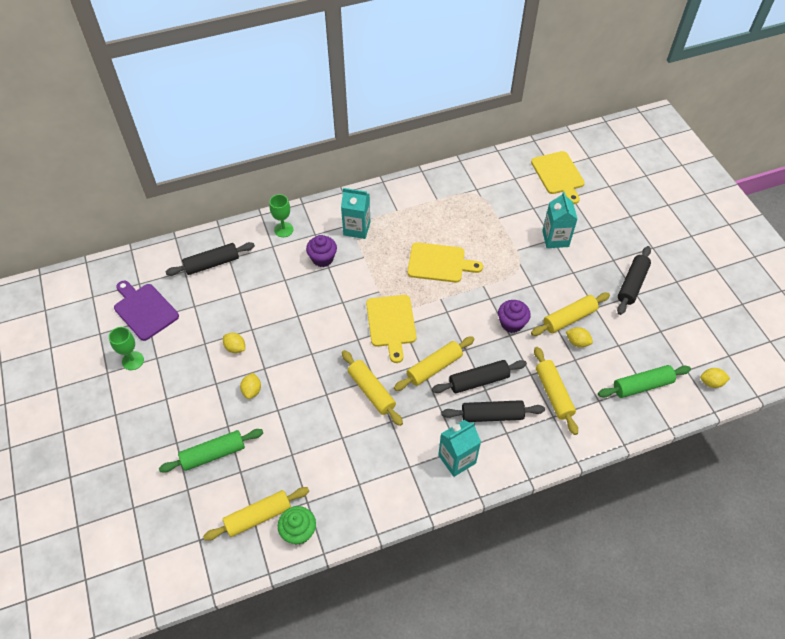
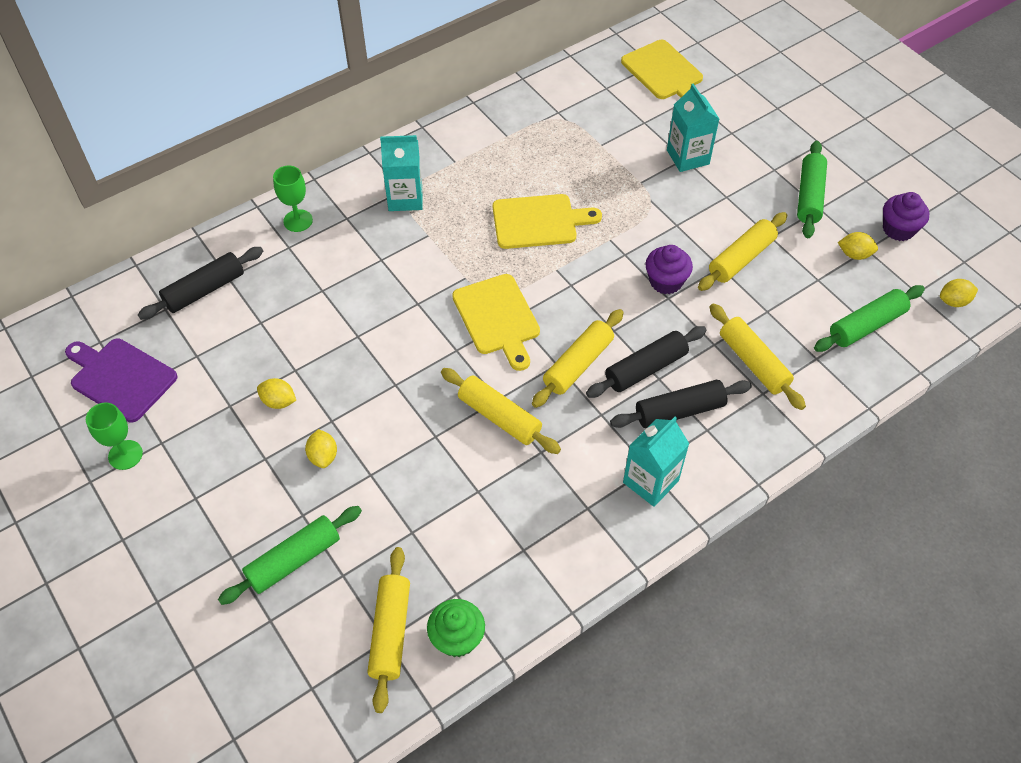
camera: 15 degrees left, 0 degrees up
(258, 516) = (390, 632): yellow rolling pin -> yellow rolling pin turned 45 degrees counterclockwise
(322, 258) = (369, 249): purple cupcake -> purple cupcake (898, 229)
(577, 342) = (762, 287): yellow lemon -> yellow lemon (854, 254)
(632, 284) = (809, 196): black rolling pin -> green rolling pin

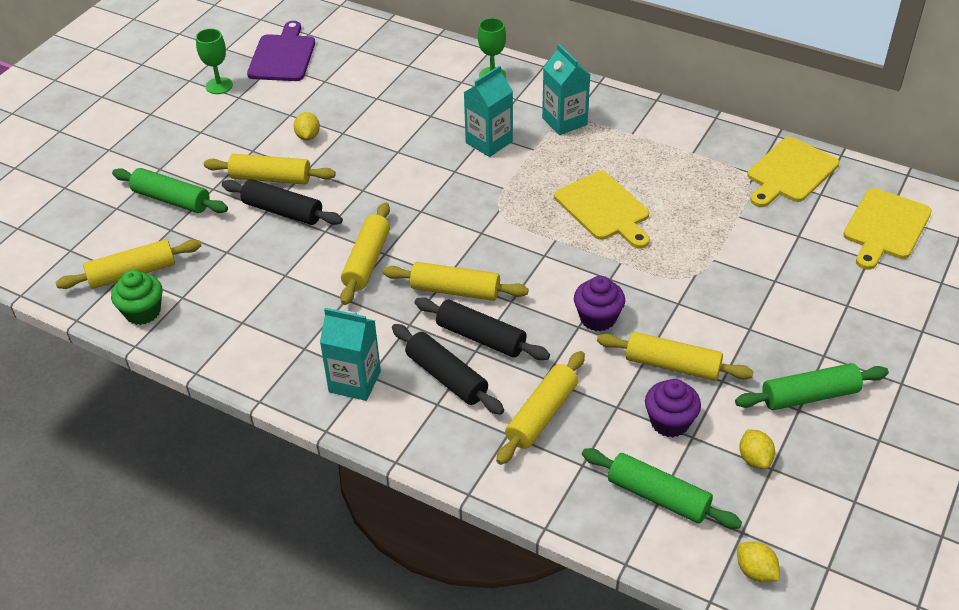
camera: 65 degrees right, 10 degrees down
(205, 290) = (388, 59): black rolling pin -> black rolling pin (283, 211)
(323, 456) = (271, 178): yellow lemon -> yellow rolling pin
(497, 318) = (472, 223): yellow cutting board -> yellow cutting board (790, 172)
(687, 157) = (779, 282): turquoise carton -> turquoise carton (489, 142)
(898, 229) = (827, 490): purple cupcake -> purple cupcake (669, 422)

